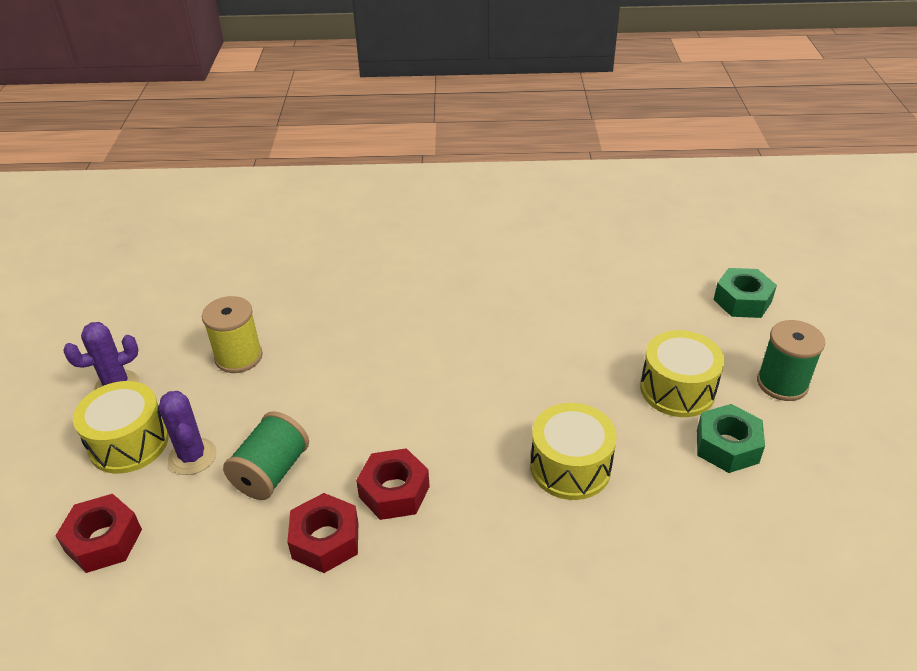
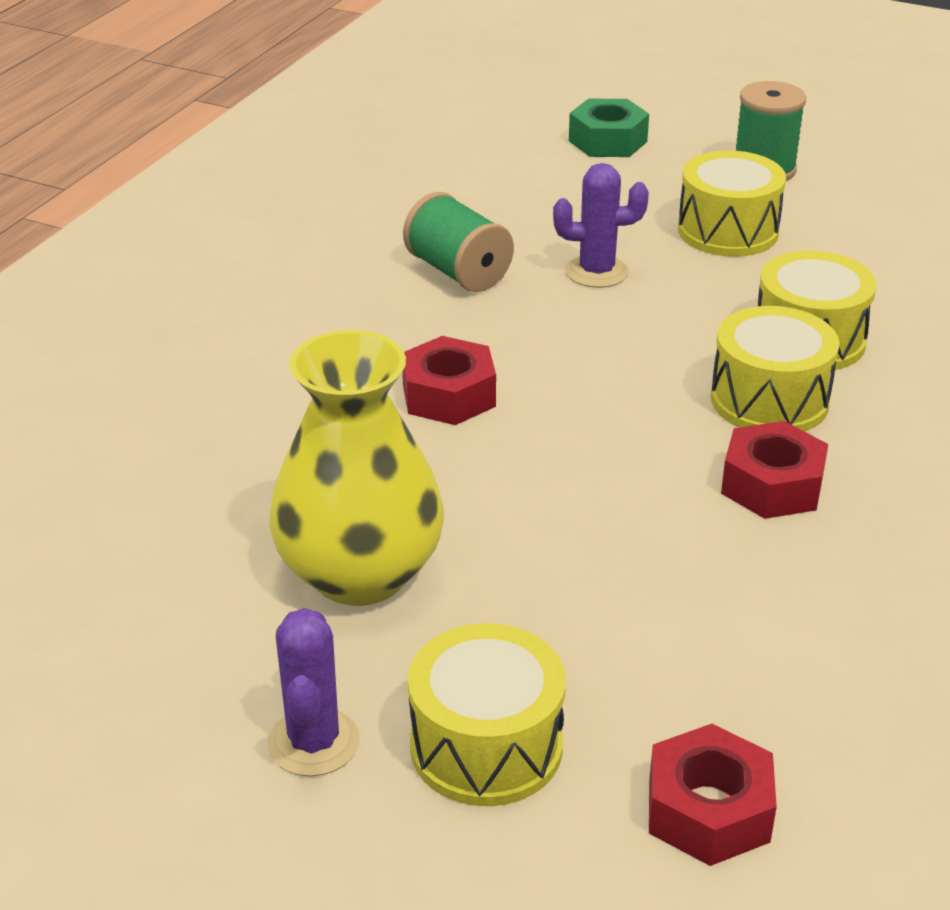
camera: 65 degrees left, 5 degrees down
(192, 456) = (573, 672): purple cactus -> purple cactus (596, 272)
(239, 357) = (360, 574): yellow spool -> yellow vase
(271, 472) = (664, 591): green spool -> green spool (458, 272)
(325, 540) = (829, 567): red nut -> red nut (449, 395)
(485, 466) = (769, 400): none -> yellow drum
(727, 446) = (838, 233): green nut -> none

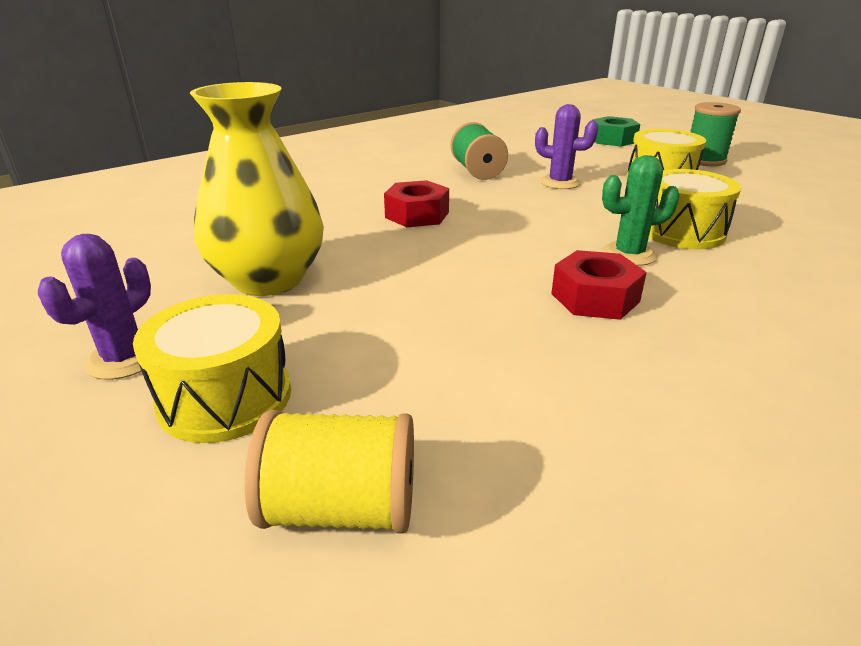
camera: 25 degrees right, 5 degrees down
(708, 810) = (341, 508): red nut -> yellow spool
(769, 400) = (629, 254): yellow drum -> green cactus

